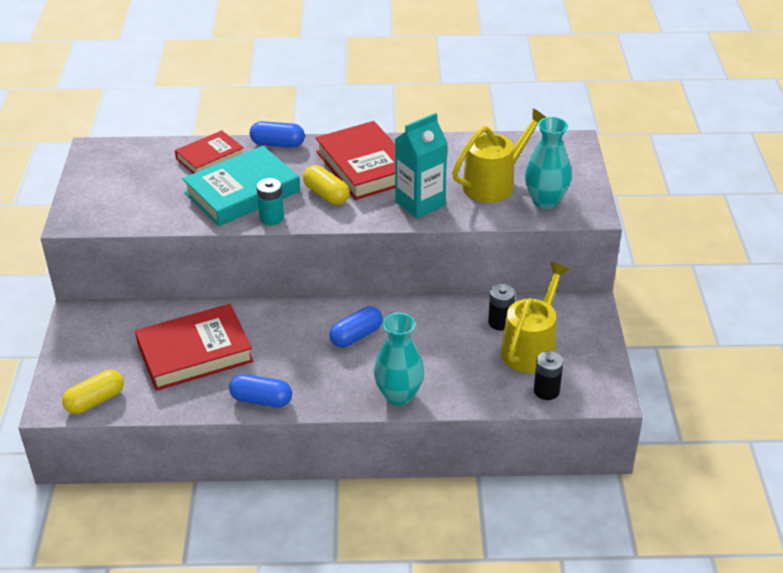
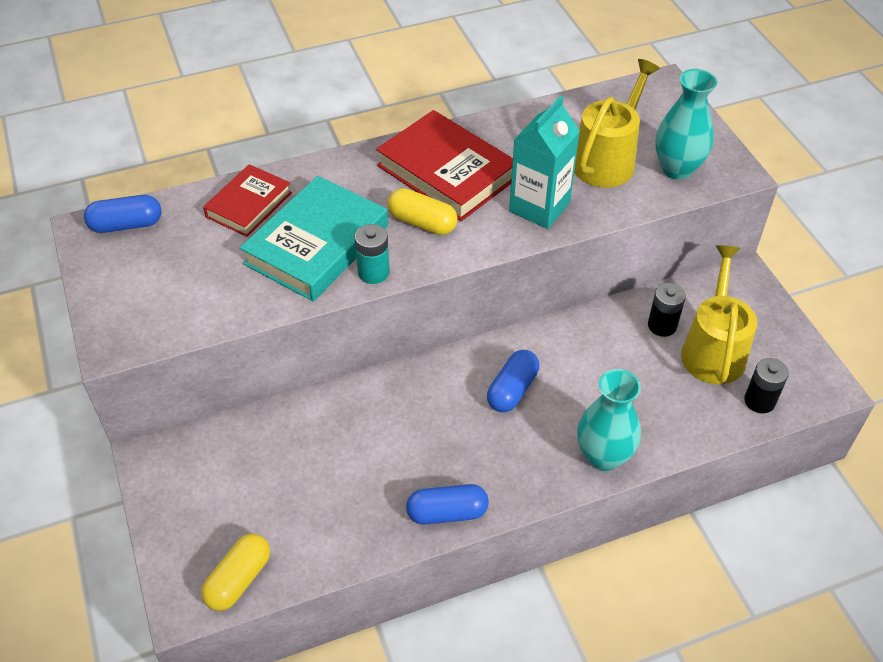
camera: 20 degrees left, 10 degrees up
(195, 353) = (331, 470): red book -> none
(277, 144) = (323, 166): blue capsule -> blue capsule (126, 225)

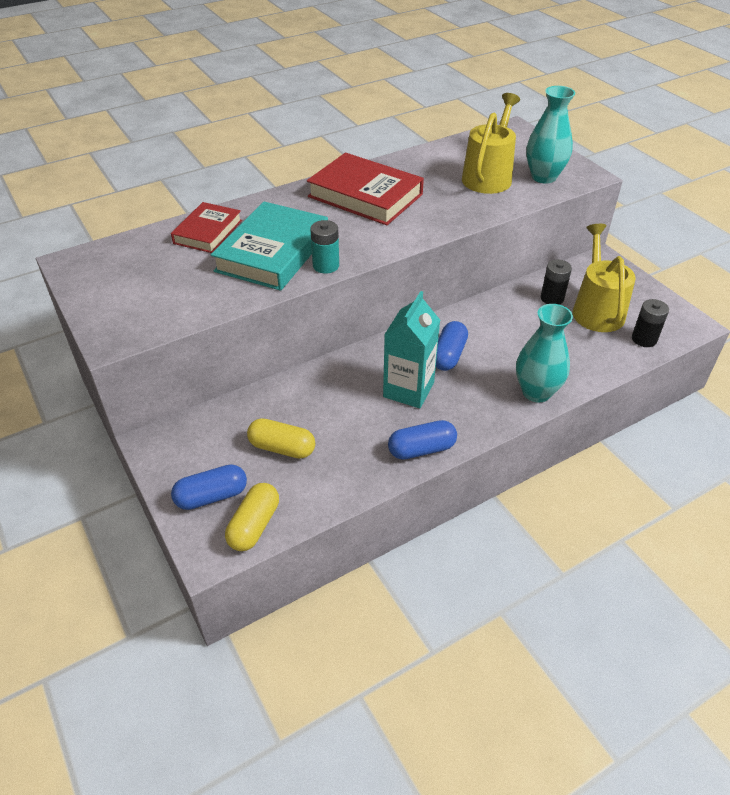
camera: 10 degrees left, 5 degrees down
(126, 225) = (105, 256): blue capsule -> blue capsule (211, 496)
(422, 223) = (356, 229): yellow capsule -> yellow capsule (282, 448)
(539, 207) = (446, 210): turquoise carton -> turquoise carton (408, 390)

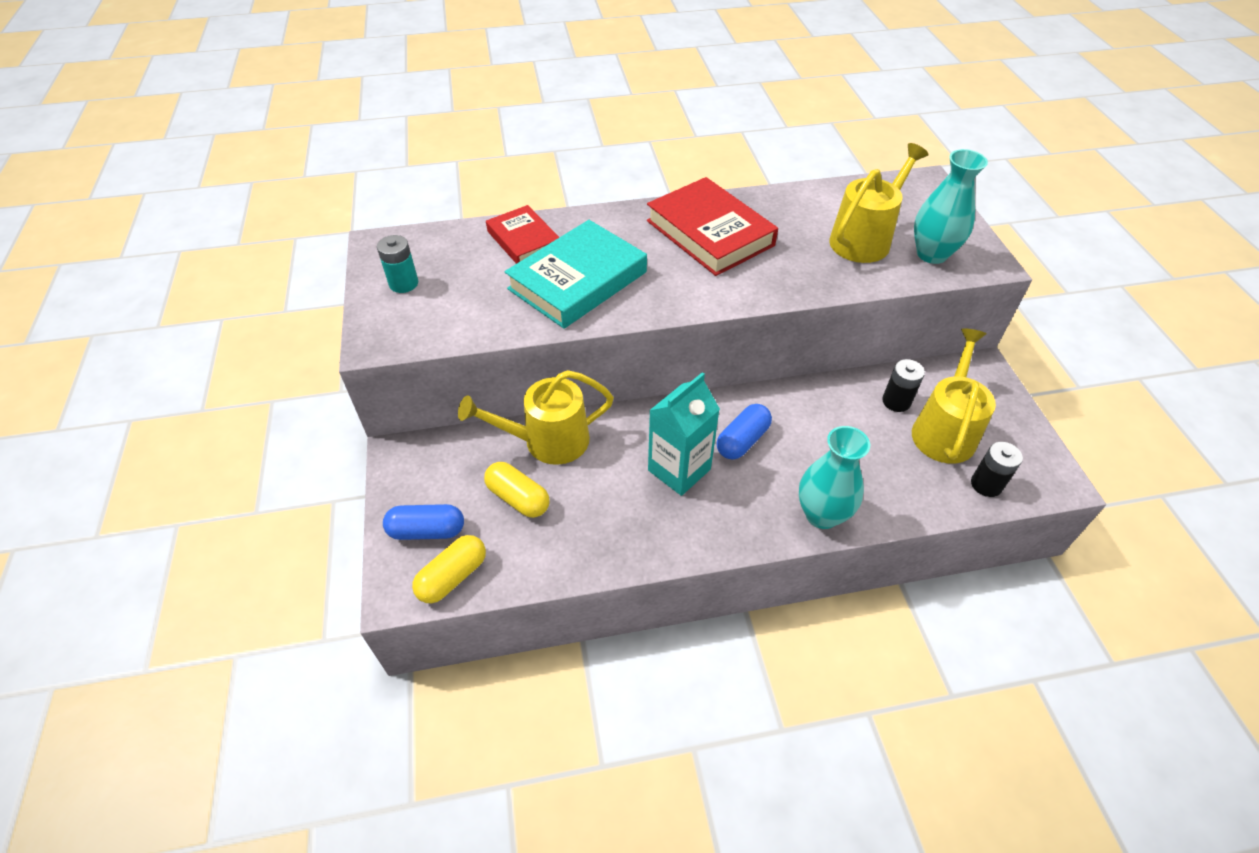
camera: 20 degrees right, 5 degrees up
(208, 232) = (524, 240): red book -> red book turned 75 degrees counterclockwise
(286, 397) = (548, 441): none -> yellow watering can
(326, 265) = (625, 310): turquoise battery -> turquoise battery (404, 283)
(421, 449) = (661, 545): blue capsule -> none

